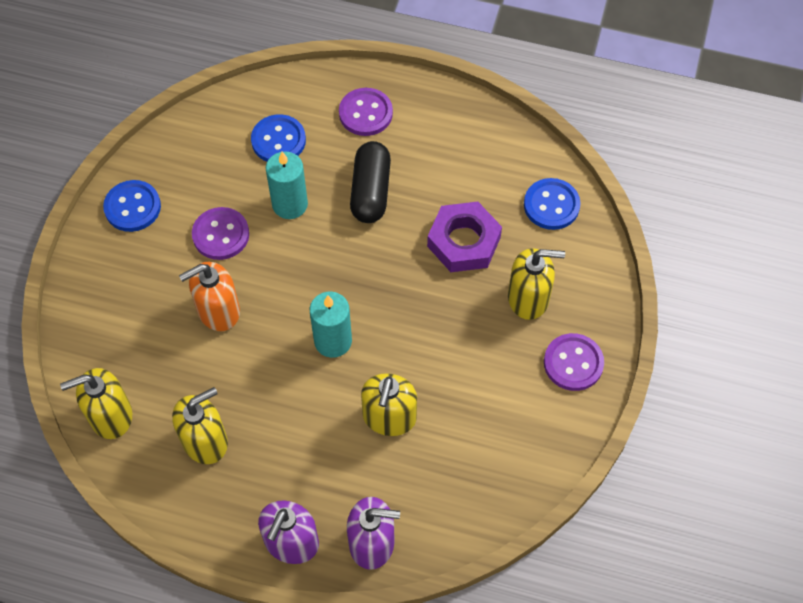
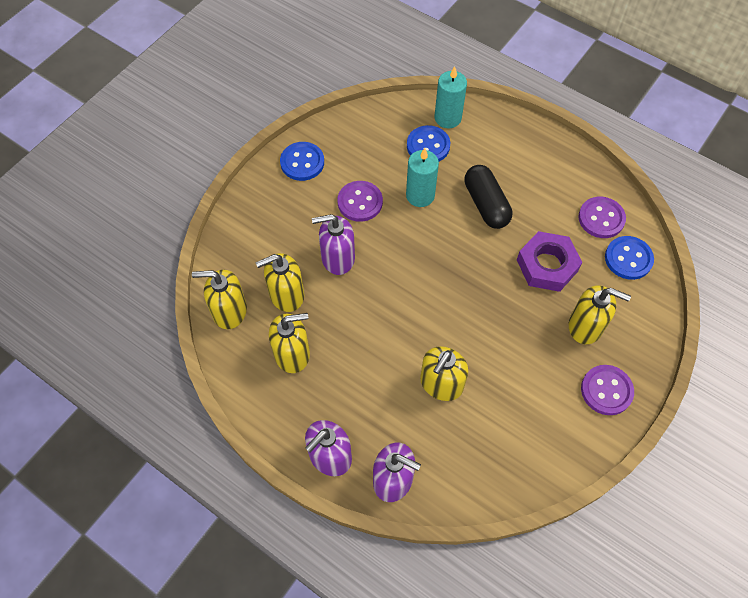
camera: 20 degrees right, 0 degrees up
(172, 374) = (286, 294): none -> yellow soap dispenser
(218, 310) = (337, 258): orange soap dispenser -> purple soap dispenser
(333, 341) = (417, 309): turquoise candle -> turquoise candle (447, 118)
(365, 113) = (502, 145): purple button -> purple button (601, 218)
(370, 191) = (486, 204): black capsule -> black capsule turned 45 degrees counterclockwise

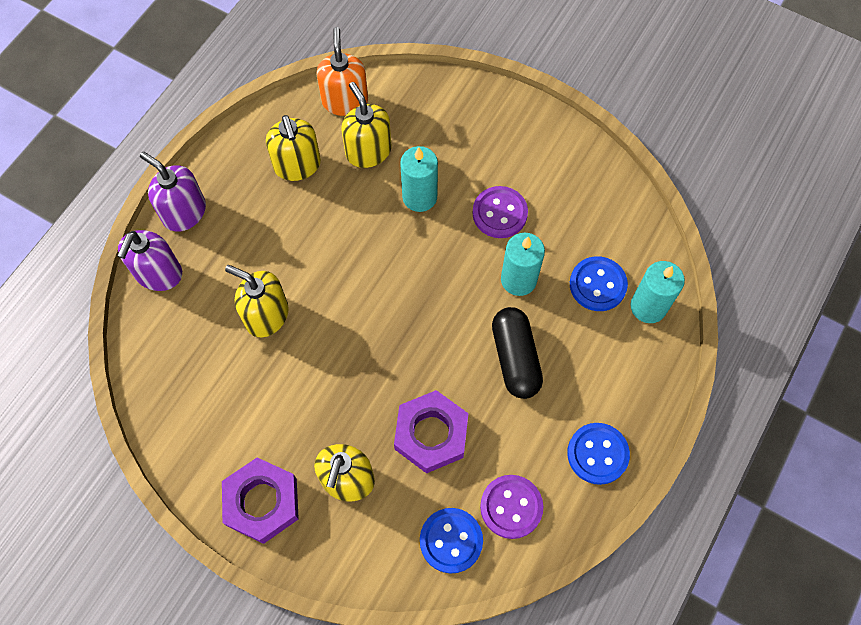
camera: 85 degrees right, 5 degrees up
(229, 311) = (345, 101): yellow soap dispenser -> orange soap dispenser
(302, 162) = (549, 146): blue button -> blue button (597, 454)
(337, 258) = (419, 197): purple soap dispenser -> turquoise candle
(486, 204) = (515, 358): black capsule -> black capsule turned 75 degrees counterclockwise
(606, 390) = (262, 502): purple button -> purple nut

